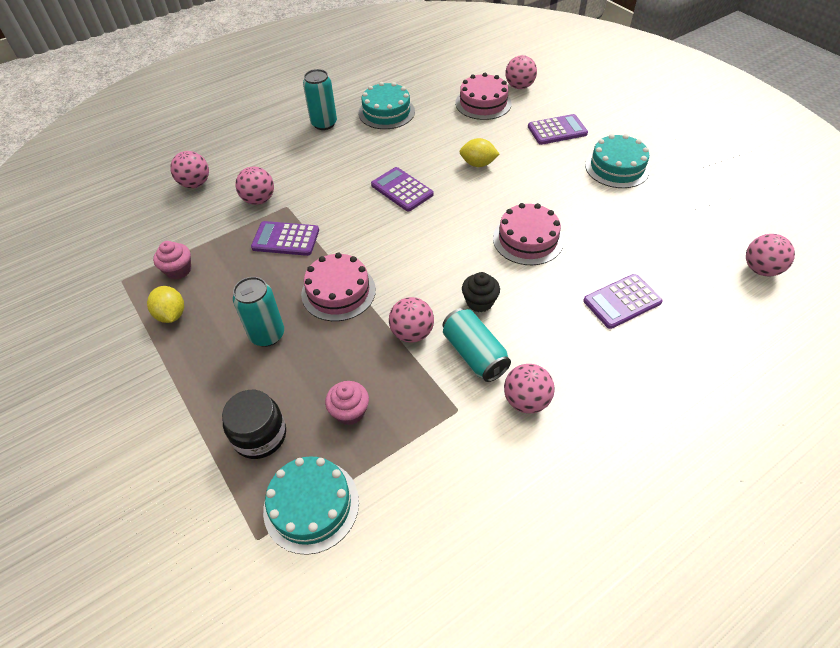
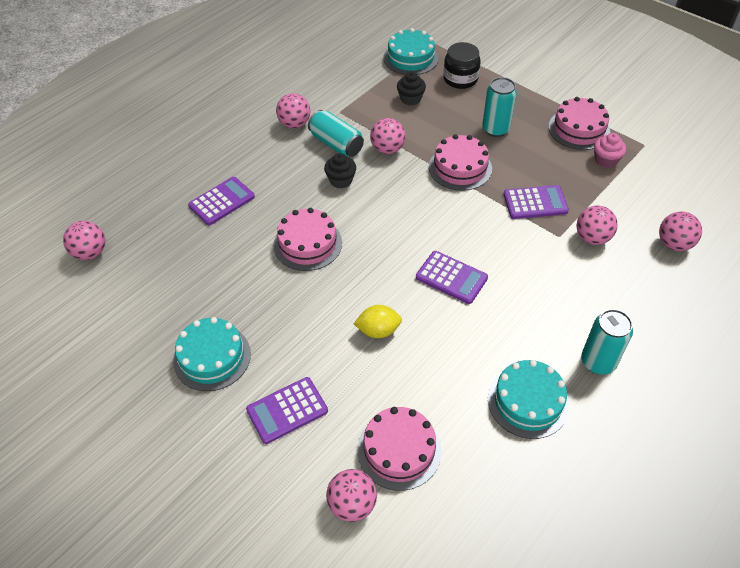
camera: 165 degrees right, 0 degrees up
(171, 315) = (579, 129): yellow lemon -> pink cake
(349, 411) = (410, 99): pink cupcake -> black cupcake

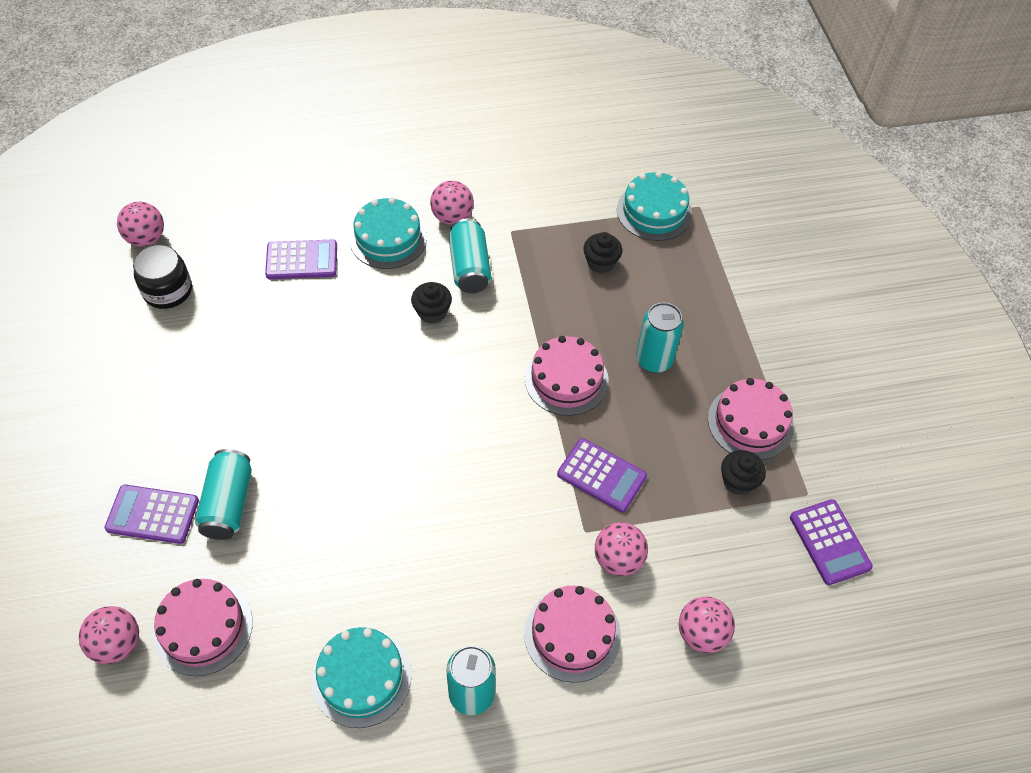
camera: 35 degrees right, 5 degrees up
(212, 357) = (144, 415): turquoise cake -> turquoise cake (388, 238)
(307, 244) = (332, 360): pink cake -> pink cake (572, 634)
(332, 368) = (228, 503): none -> turquoise can
(378, 330) = (304, 498): yellow lemon -> none
(387, 149) = (514, 307): pink ball -> none
(451, 278) = (427, 495): purple calculator -> purple calculator (829, 542)
(460, 79) = (682, 272): black jar -> black jar (167, 290)
(605, 160) = (738, 481): pink cupcake -> black cupcake

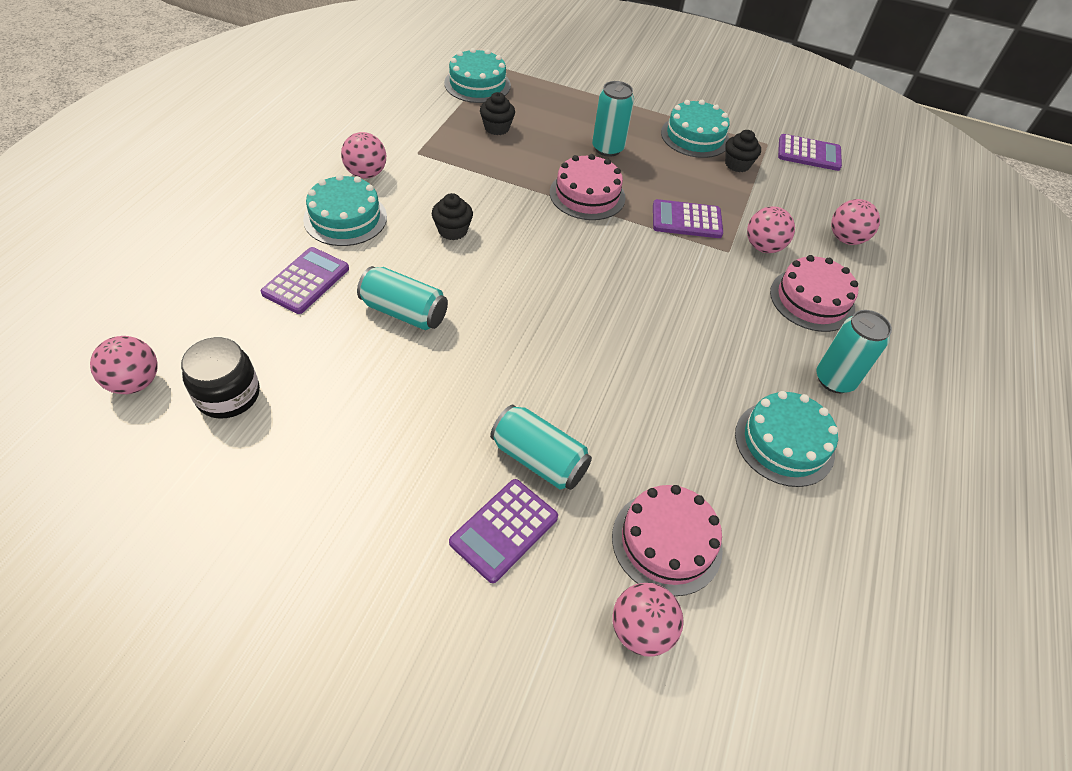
camera: 60 degrees left, 5 degrees down
(469, 267) = (429, 190): turquoise can -> turquoise can (404, 312)
(601, 475) = (686, 220): purple calculator -> purple calculator turned 150 degrees counterclockwise
(750, 422) = (695, 136): pink cake -> turquoise cake

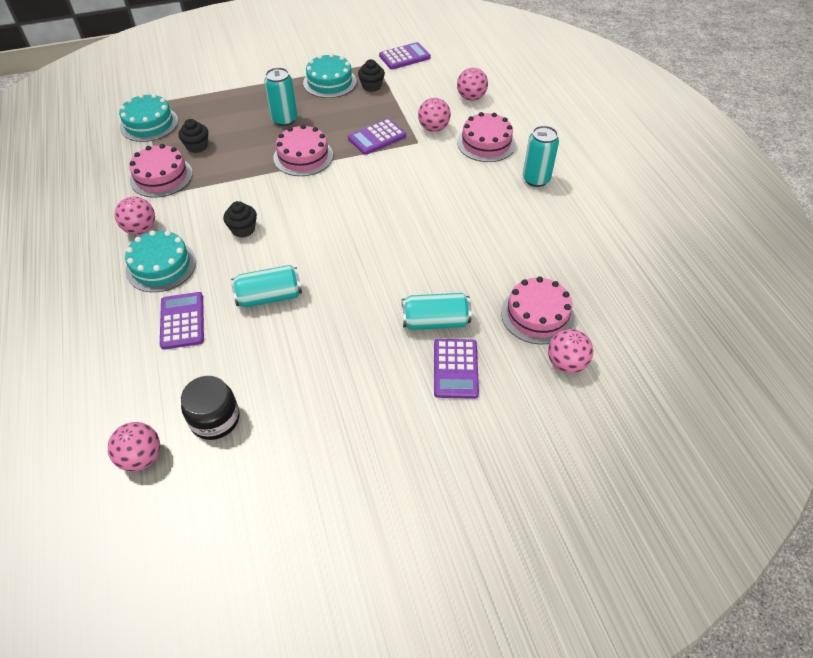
camera: 35 degrees left, 0 degrees up
(435, 137) = (161, 176): none -> pink cake
(784, 443) = (543, 227): turquoise cake -> none

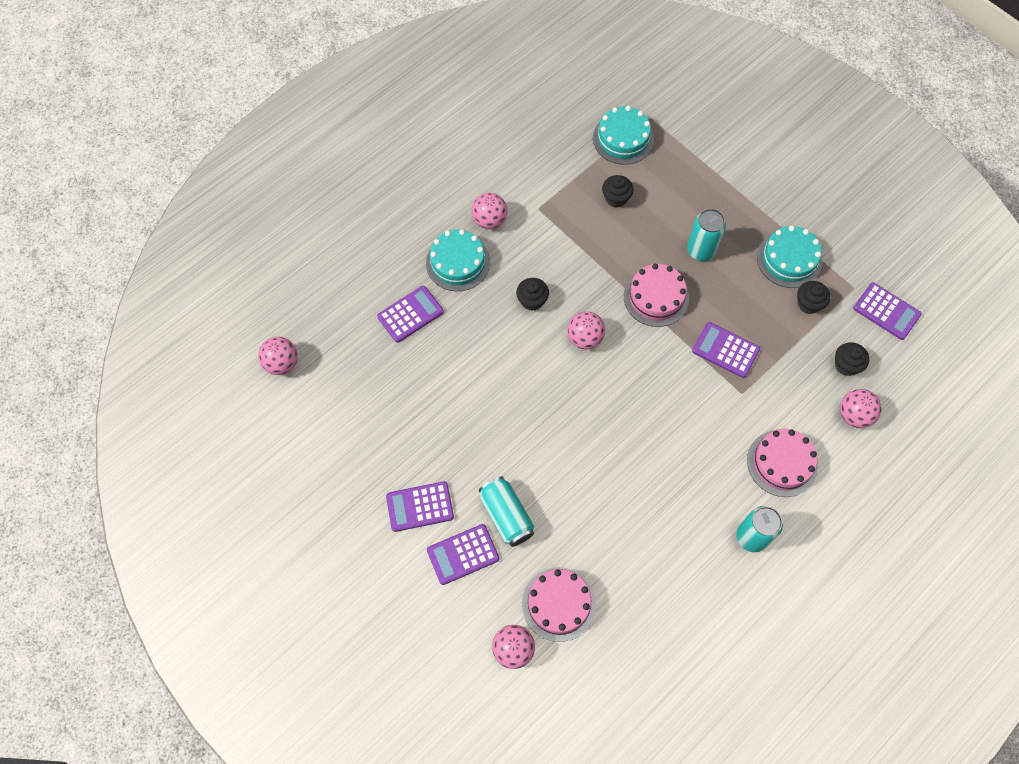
camera: 65 degrees right, 15 degrees up
(161, 176) = (560, 195): pink cake -> none
(215, 419) = (333, 393): black jar -> none
(269, 297) = (467, 365): turquoise can -> none
(387, 386) = (420, 506): none -> purple calculator
(431, 87) = (846, 365): none -> black cupcake
(433, 128) = (774, 399): pink ball -> pink ball (584, 338)

